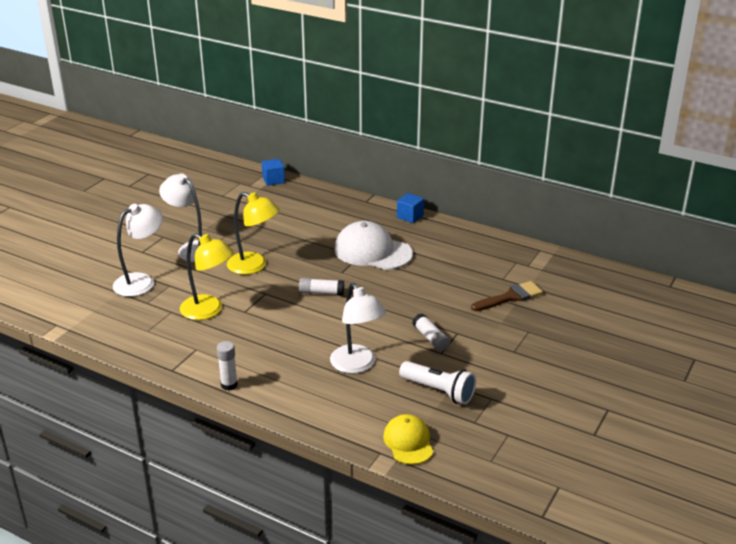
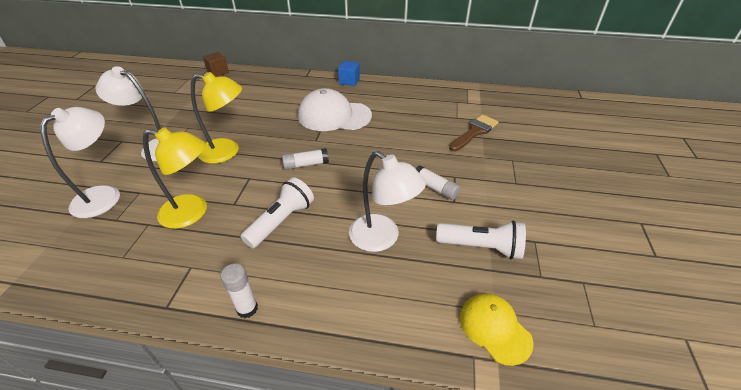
camera: 20 degrees left, 10 degrees up
(273, 180) = (218, 72): blue cube -> brown cube
(279, 333) = (281, 221): none -> white flashlight

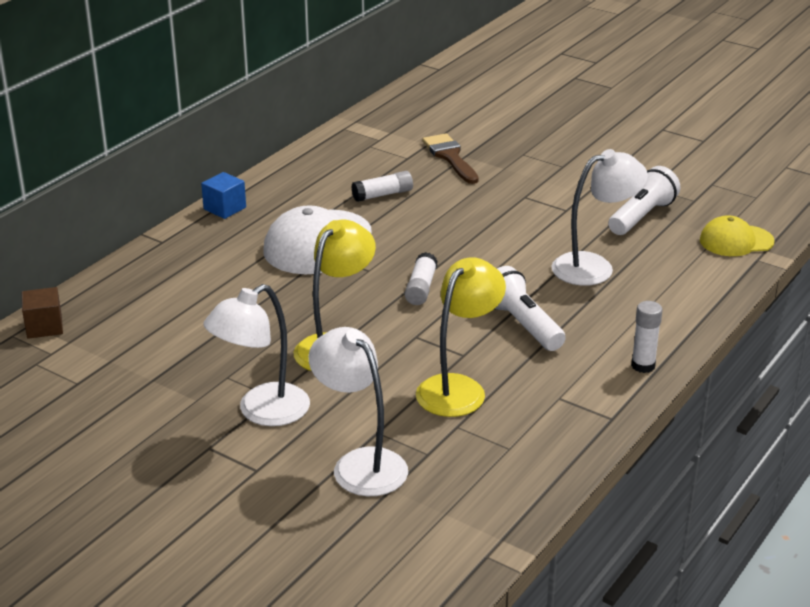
camera: 65 degrees left, 10 degrees down
(435, 188) = (536, 214): white glue stick -> white glue stick (383, 195)

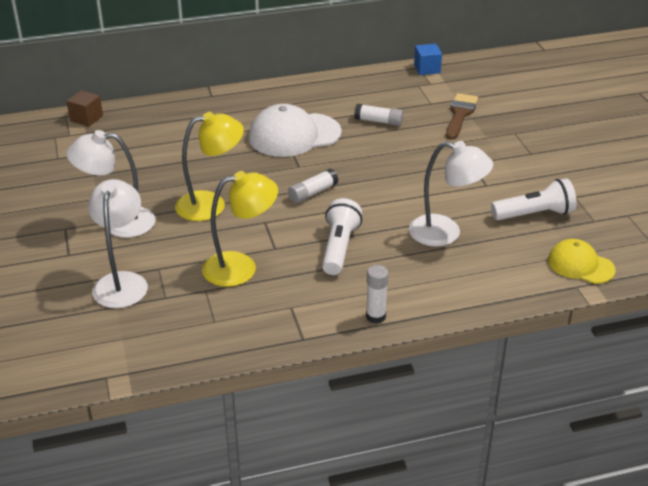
camera: 40 degrees right, 5 degrees up
(225, 208) = (273, 90): blue cube -> blue cube (427, 69)

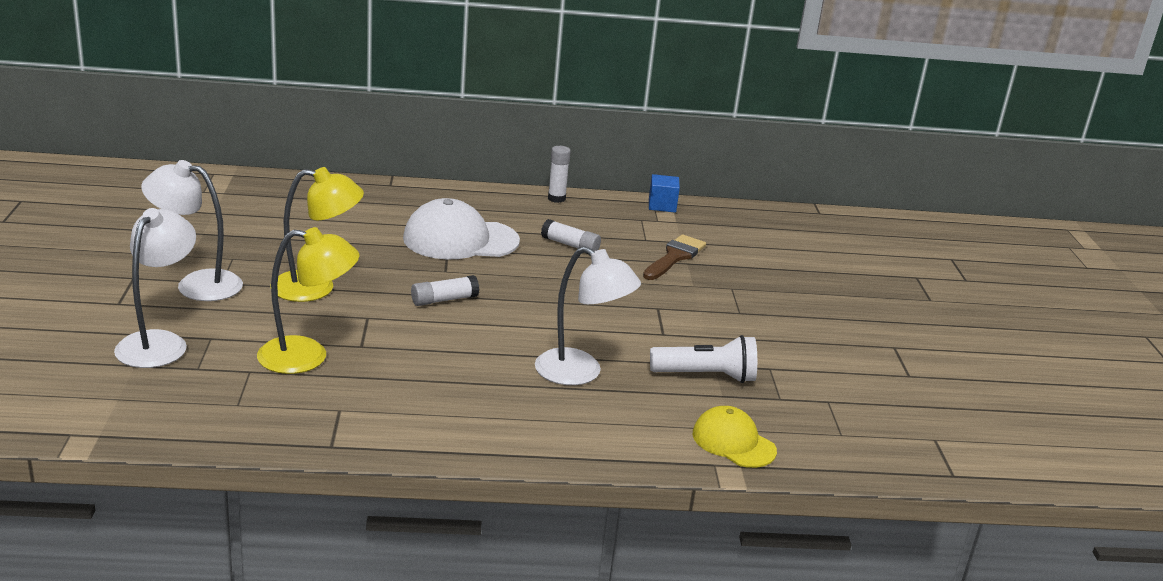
camera: 10 degrees right, 10 degrees down
(86, 118) = (234, 180): brown cube -> none
(339, 248) = (438, 361): white flashlight -> none
(375, 316) = (436, 442): white glue stick -> white glue stick (556, 198)

